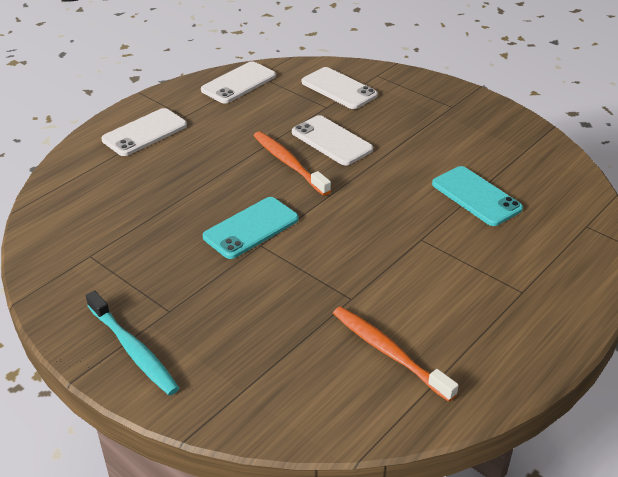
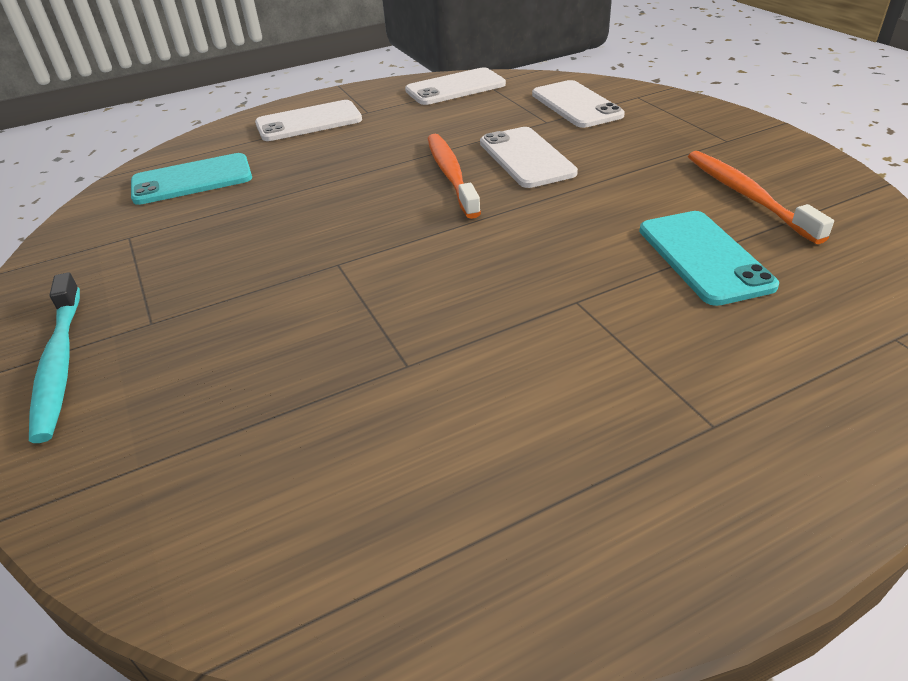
camera: 25 degrees right, 0 degrees up
(251, 228) = (342, 241): turquoise phone -> turquoise phone (192, 180)
(389, 352) = (404, 470): orange toothbrush -> orange toothbrush (747, 195)

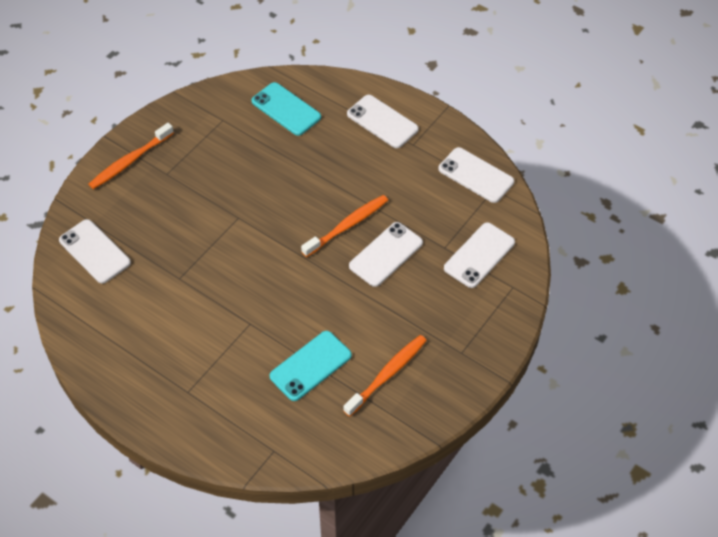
camera: 60 degrees right, 15 degrees up
(59, 363) = (130, 161): turquoise toothbrush -> orange toothbrush
(216, 487) = (94, 251): none -> white phone

